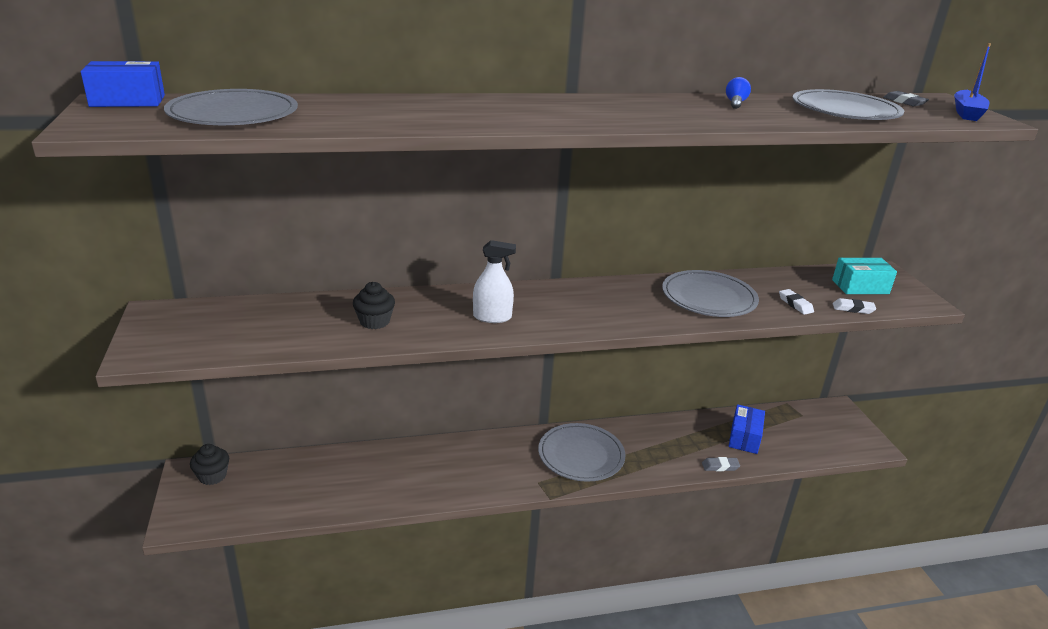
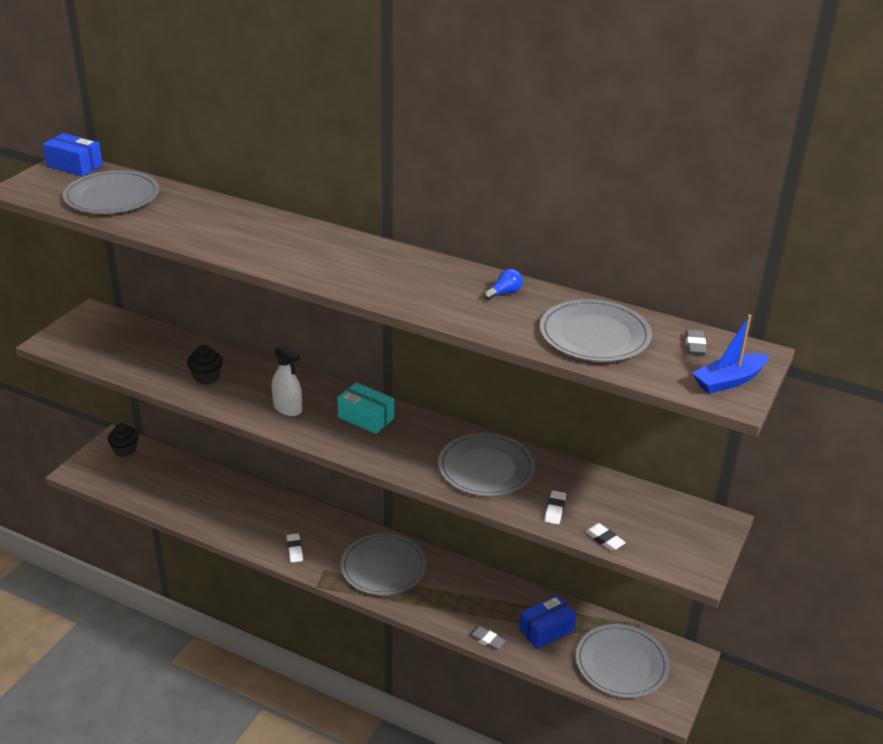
camera: 40 degrees right, 5 degrees up
(494, 479) = (294, 550): none -> white eraser
(813, 433) = (621, 663): none -> grey plate
(860, 287) = (657, 524): turquoise box -> turquoise box (366, 418)

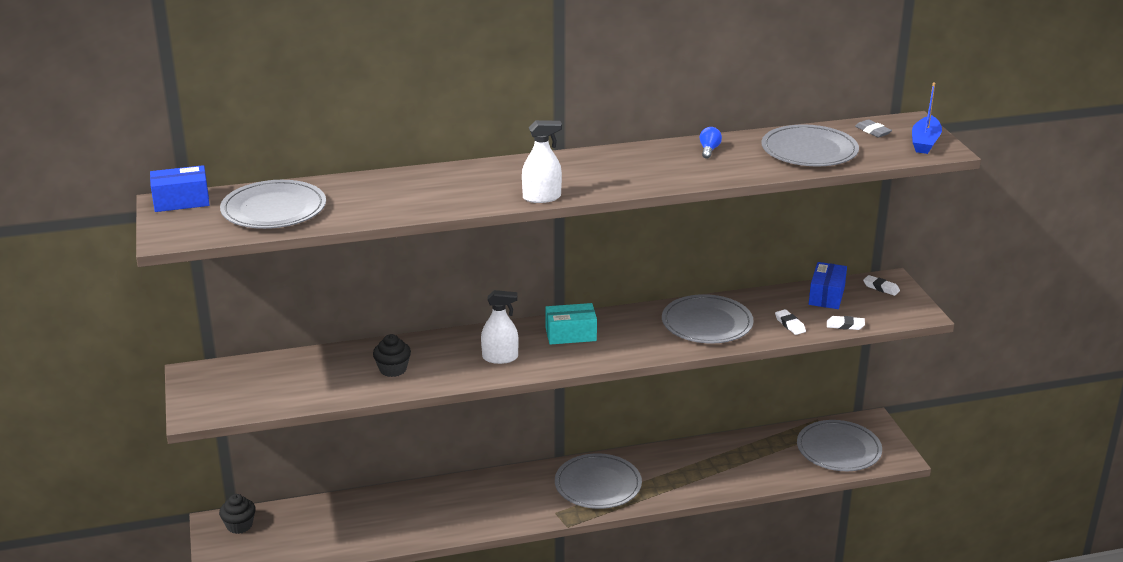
camera: 40 degrees left, 5 degrees down
(294, 272) = (541, 197): none -> white spray bottle
(294, 550) = (512, 512): white eraser -> white eraser (881, 288)
(486, 640) = (737, 487): grey eraser -> none
(546, 630) = (766, 457): blue box -> blue box (826, 296)

